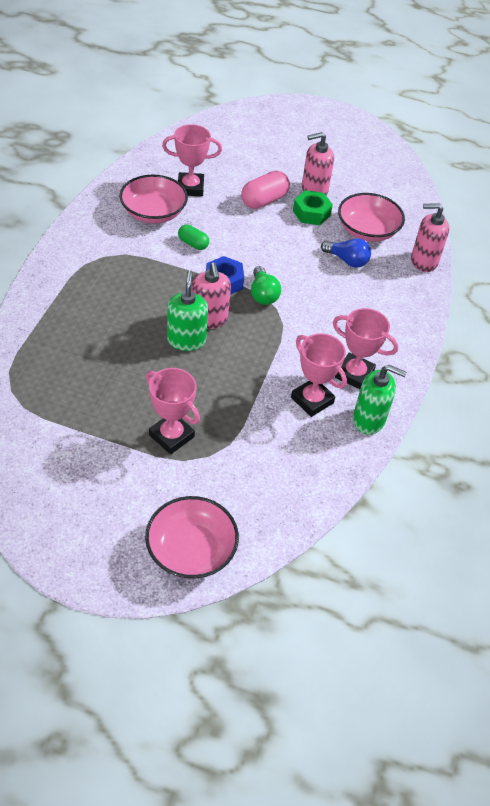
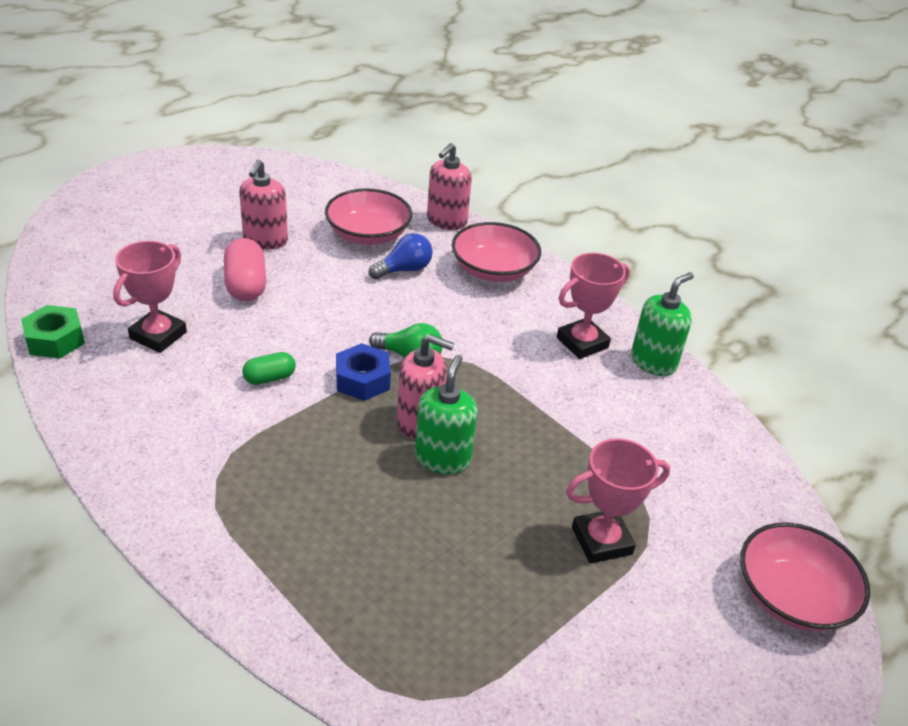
camera: 60 degrees left, 10 degrees down
(153, 212) = (173, 390): pink bowl -> pink bowl (493, 270)
(186, 340) = (442, 458): green soap dispenser -> green soap dispenser turned 75 degrees clockwise
(311, 213) = (303, 260): green nut -> green nut (55, 340)
(312, 400) = (604, 391): pink trophy -> none

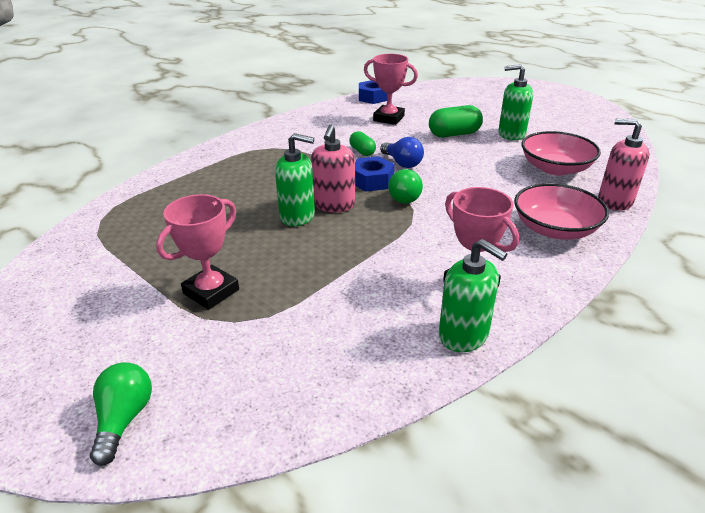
camera: 90 degrees right, 5 degrees down
(55, 340) = (373, 97): green nut -> blue nut
(246, 285) = (454, 134): pink capsule -> green capsule
(265, 240) = (511, 134): pink soap dispenser -> green soap dispenser
(404, 270) = (518, 186): blue light bulb -> blue light bulb (402, 163)
(601, 541) = (211, 292): pink trophy -> pink trophy turned 60 degrees clockwise
(792, 596) = (124, 419): pink bowl -> green light bulb

